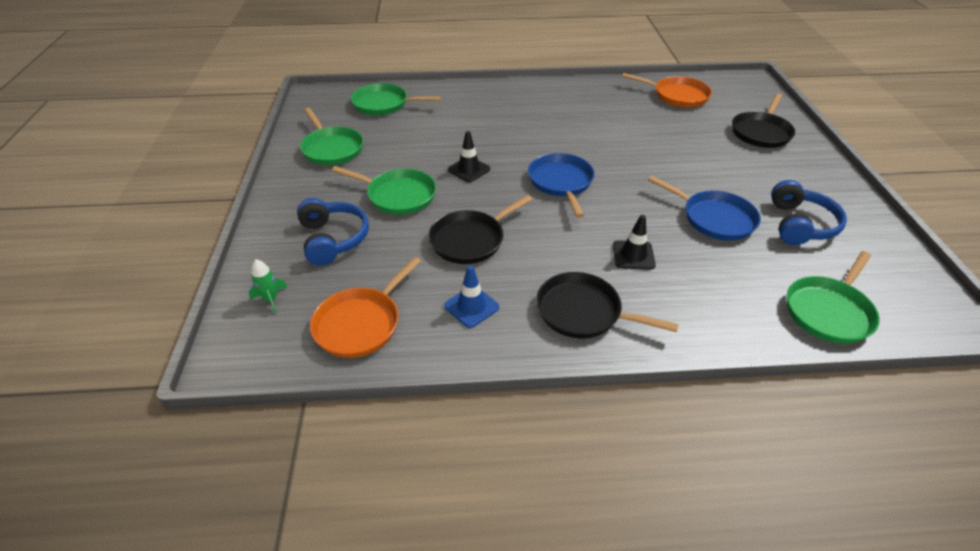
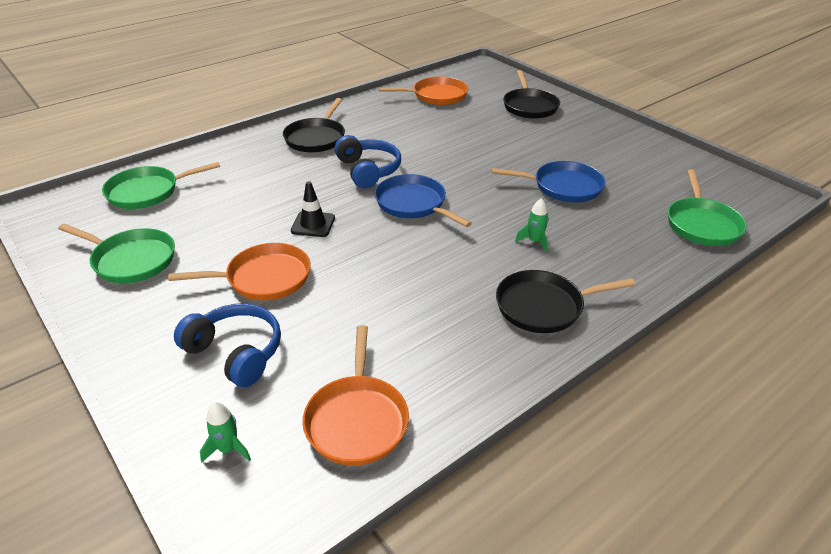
camera: 35 degrees left, 5 degrees down
(398, 195) = (264, 278): green pan -> orange pan
(470, 240) = (383, 289): black pan -> black pan (316, 138)
(471, 306) = (447, 349): blue traffic cone -> none
(633, 255) = (534, 241): black traffic cone -> green rocket
(800, 224) = (624, 168): blue headphones -> blue headphones (368, 170)

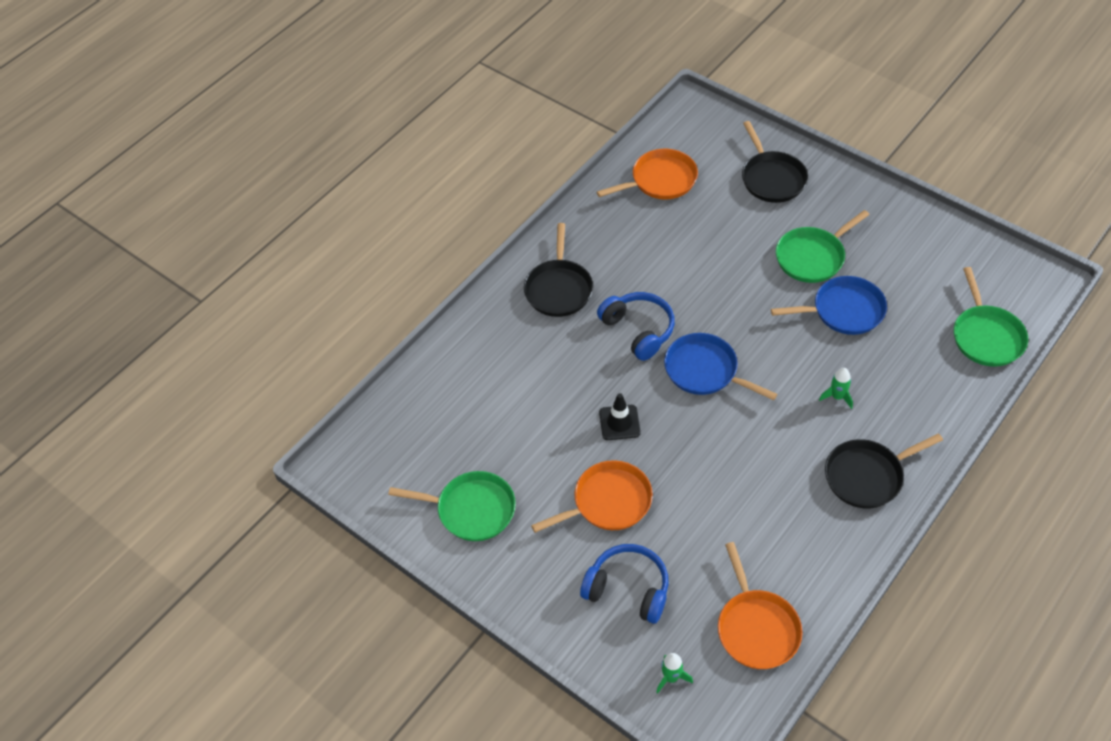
camera: 10 degrees left, 15 degrees up
(147, 192) = (427, 415): green pan -> green pan (812, 257)

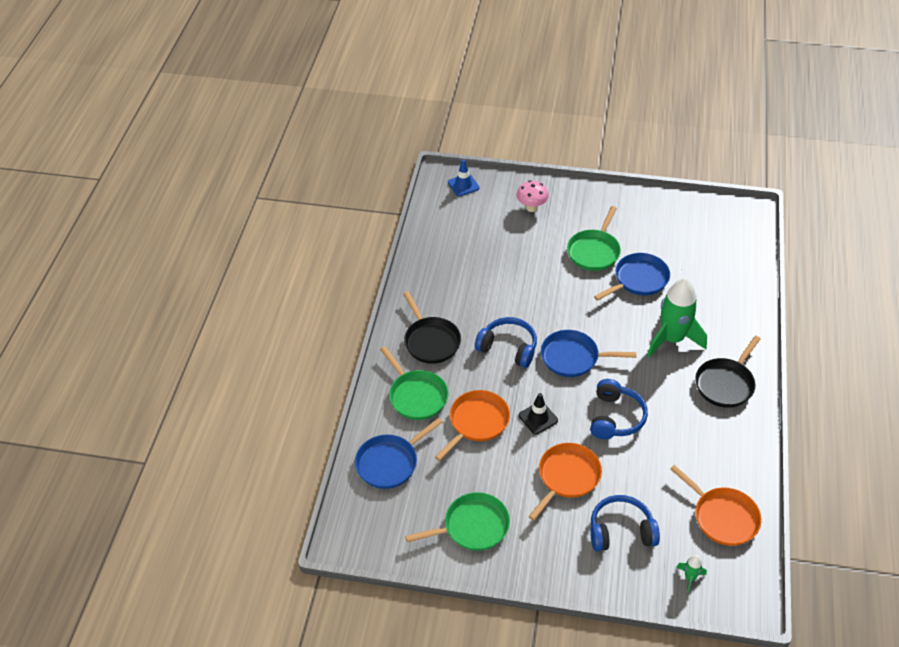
camera: 30 degrees left, 5 degrees down
(431, 403) = (389, 463): none -> blue pan
(660, 180) = (454, 236): orange pan -> orange pan (477, 422)
(708, 459) = (615, 417): none -> blue headphones
(709, 125) = (463, 185): none -> blue traffic cone
(772, 178) = (531, 207): black pan -> pink mushroom
(837, 397) = (672, 339): green rocket -> green rocket, size x2.37
(986, 336) = (739, 261): green pan -> green pan (416, 396)

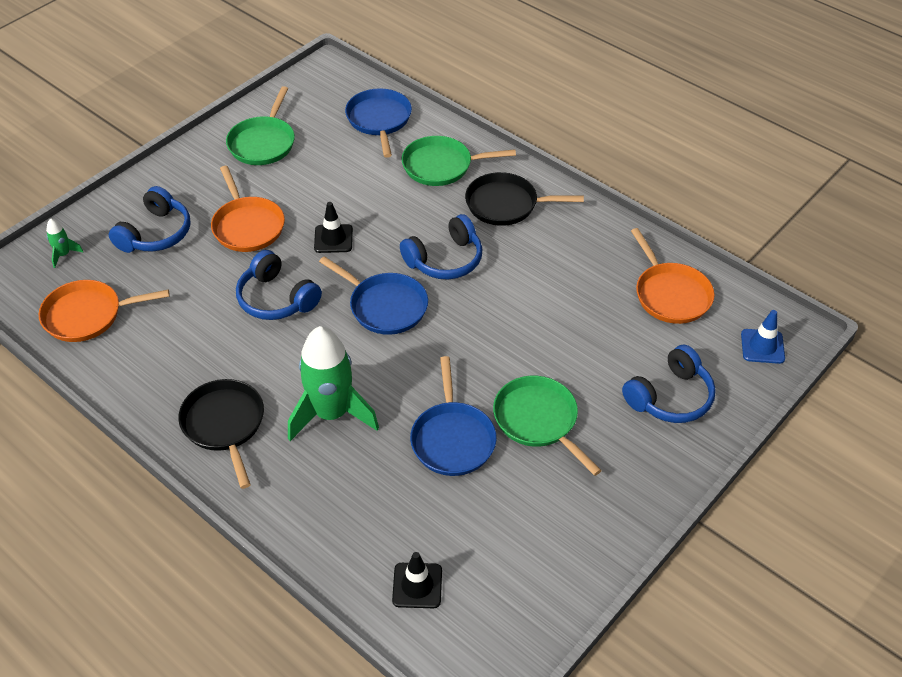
camera: 120 degrees right, 0 degrees up
(477, 422) = (370, 193): orange pan -> orange pan (670, 294)
(531, 207) = (670, 397): pink mushroom -> blue headphones
(573, 357) = (385, 306): blue pan -> blue pan turned 90 degrees clockwise
(732, 253) = (417, 585): none -> black traffic cone

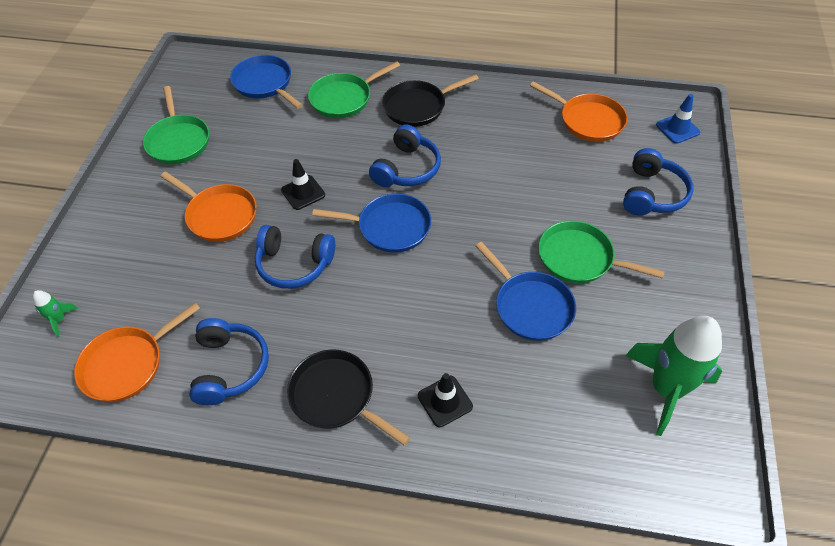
camera: 30 degrees left, 5 degrees up
(156, 233) = (138, 259): blue headphones -> blue headphones (230, 367)
(331, 414) = (419, 337): green rocket -> green rocket (666, 389)
(417, 585) = (605, 442): black traffic cone -> black traffic cone (445, 401)

